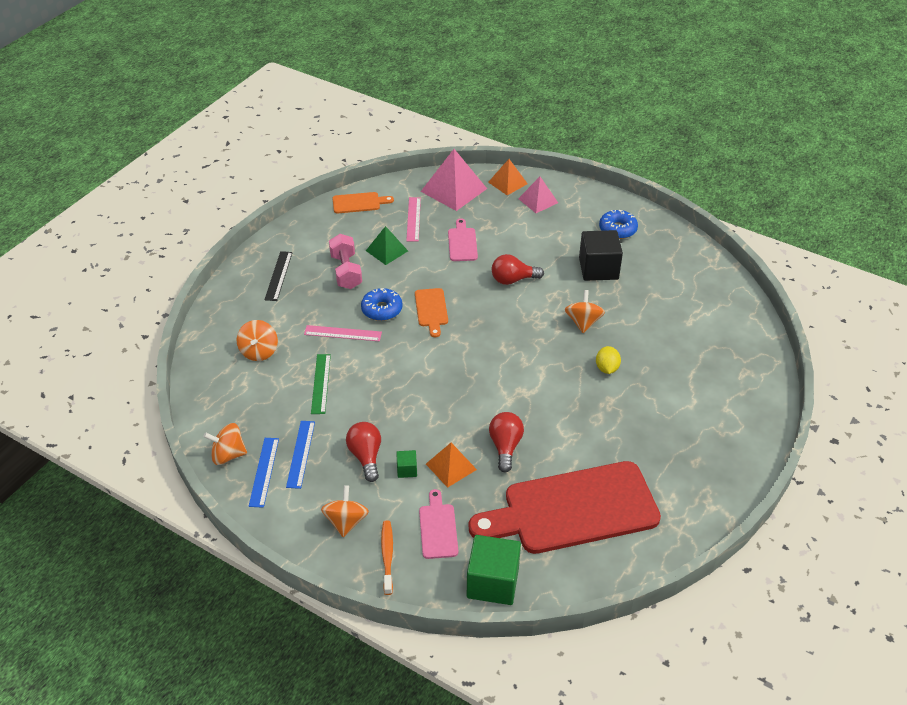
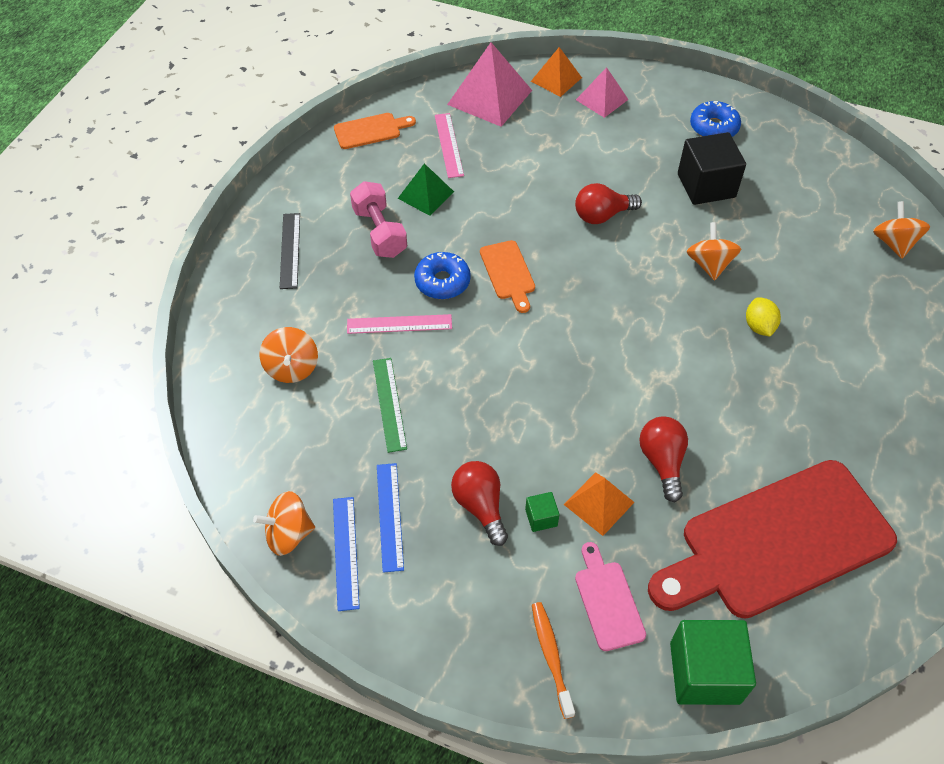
camera: 10 degrees left, 10 degrees up
(346, 521) = (480, 612): orange spinning top -> orange spinning top (893, 243)
(462, 243) = (522, 171): pink cutting board -> none

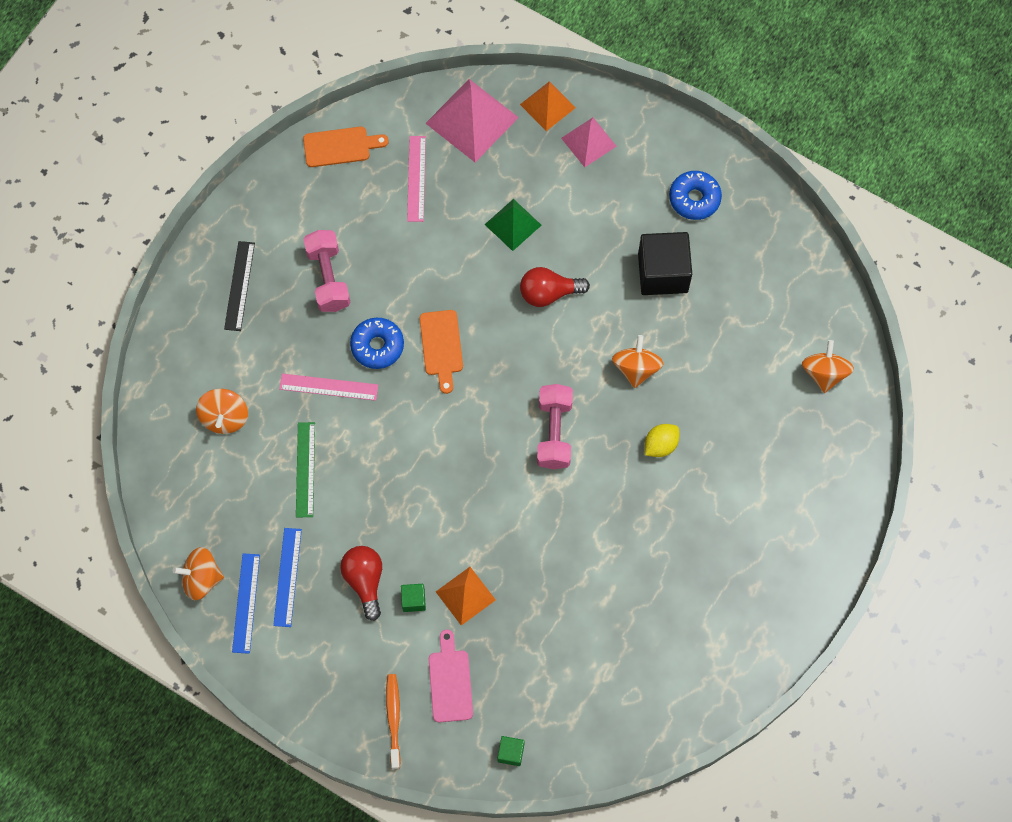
camera: 10 degrees right, 15 degrees up
(426, 195) = (381, 239): green pyramid -> green pyramid (513, 224)
(646, 331) = (554, 432): none -> pink dumbbell
(662, 462) = (530, 566): red light bulb -> none
(704, 673) = (511, 753): green cube -> green cube, size x0.46
(759, 326) = (660, 445): yellow lemon -> yellow lemon turned 45 degrees clockwise
(777, 542) = (605, 656): red cutting board -> none

